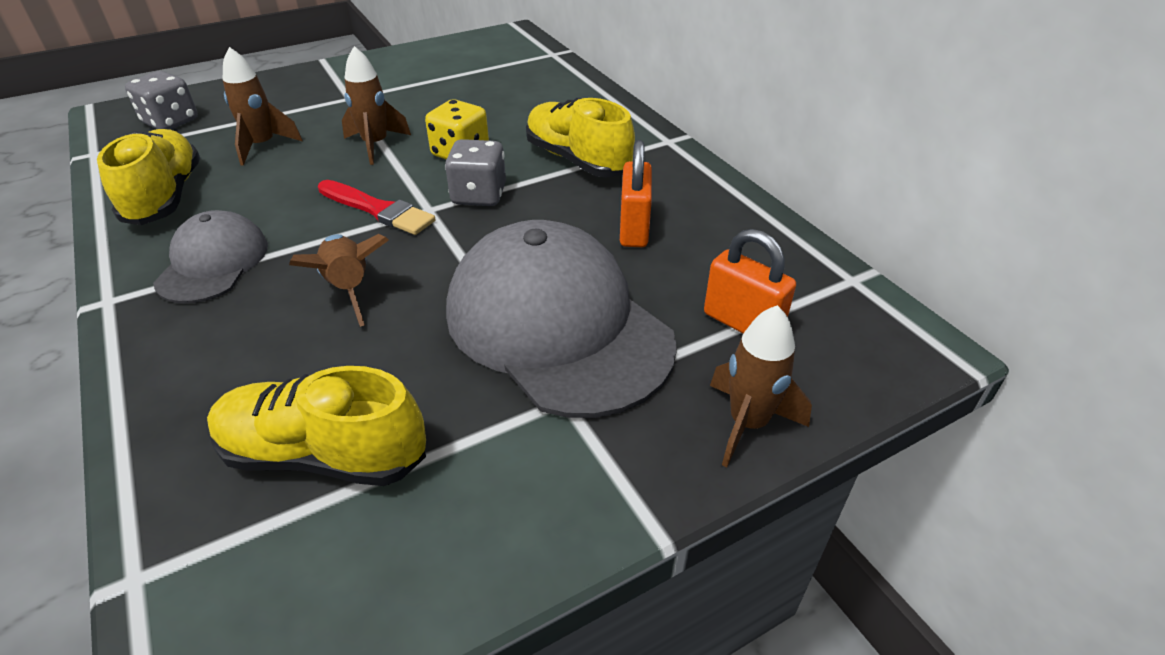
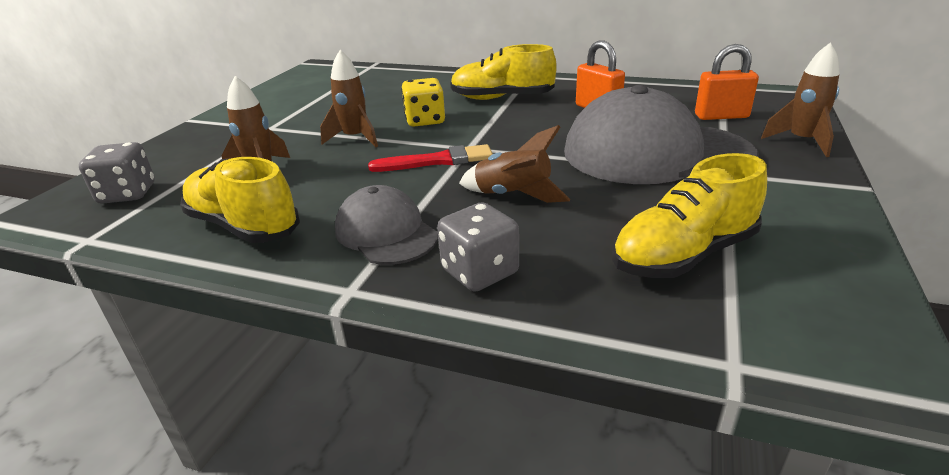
camera: 40 degrees left, 10 degrees down
(479, 195) = (484, 131): grey dice -> grey dice (480, 272)

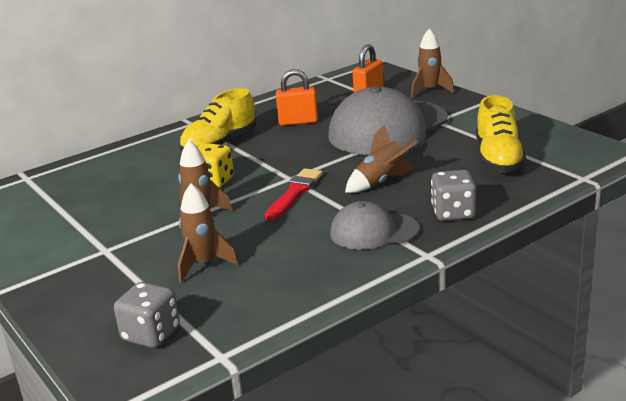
camera: 55 degrees left, 5 degrees down
(244, 226) = (294, 282): yellow shoe -> none

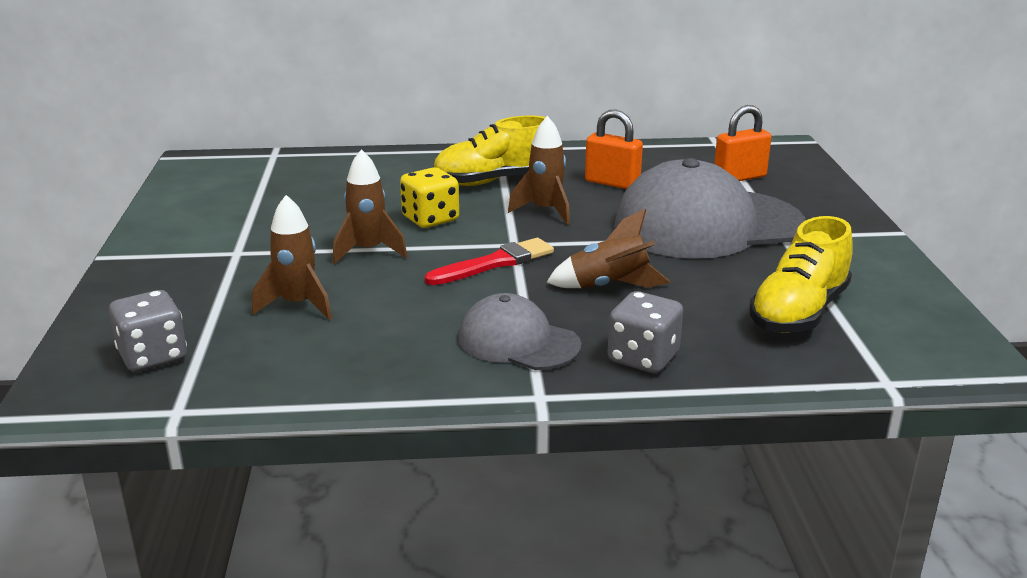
camera: 30 degrees right, 0 degrees up
(430, 90) = (826, 196): brown rocket -> brown rocket (545, 211)

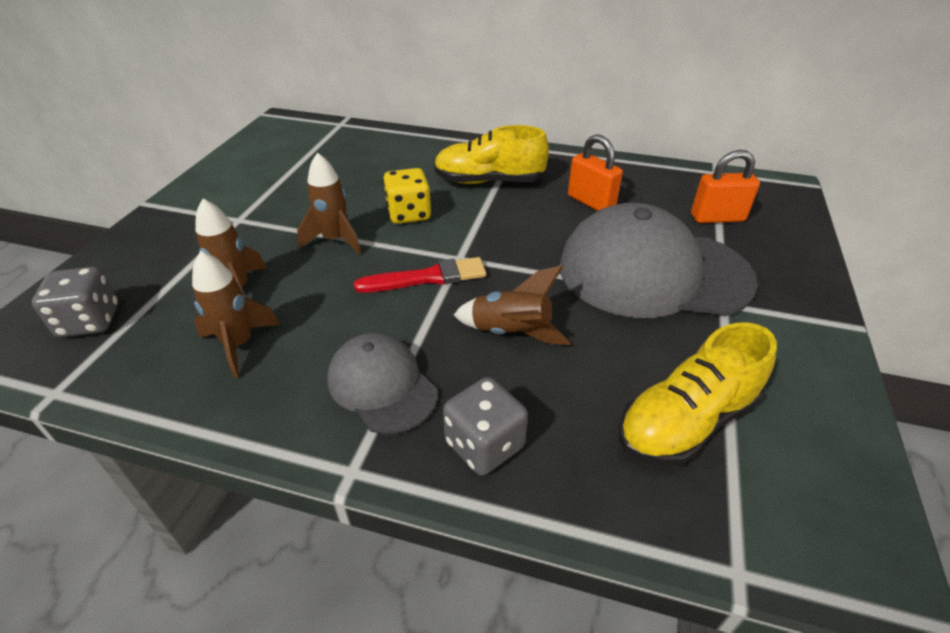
camera: 20 degrees right, 15 degrees up
(545, 211) = (511, 224): brown rocket -> brown rocket (239, 345)

